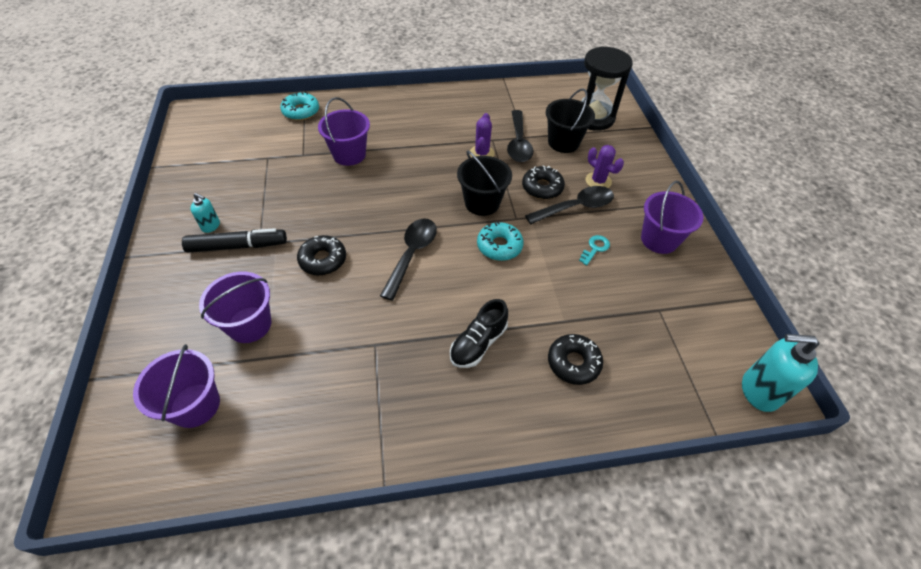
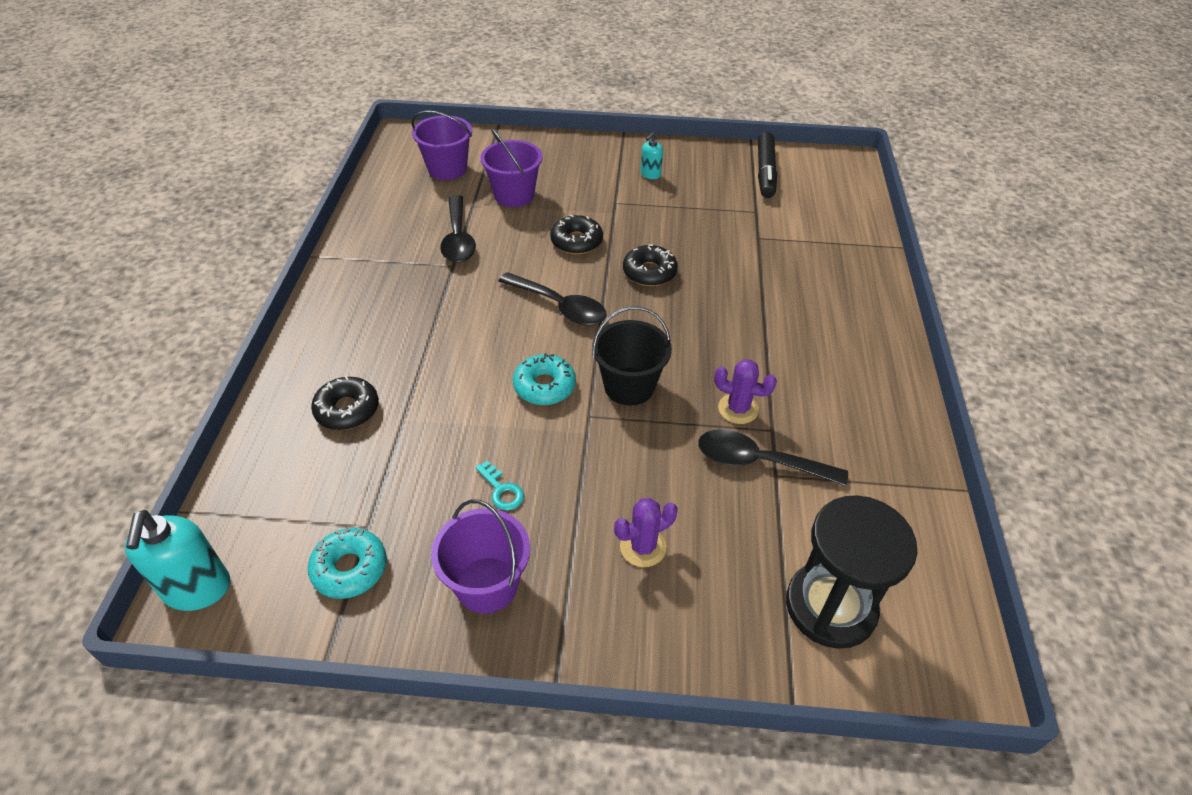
camera: 105 degrees right, 5 degrees down
(238, 246) = (616, 190): black marker -> black marker (765, 172)
(301, 111) = (851, 241): turquoise donut -> turquoise donut (350, 568)
(349, 154) = (753, 275): purple bucket -> none
(478, 343) = (414, 337): black shoe -> none
(542, 188) = (644, 463): black donut -> black donut (649, 272)
(563, 142) = (754, 528): black bucket -> none
(575, 207) = (591, 494): black spoon -> black spoon (458, 238)
(759, 391) = (197, 589): turquoise soap dispenser -> turquoise soap dispenser turned 150 degrees clockwise

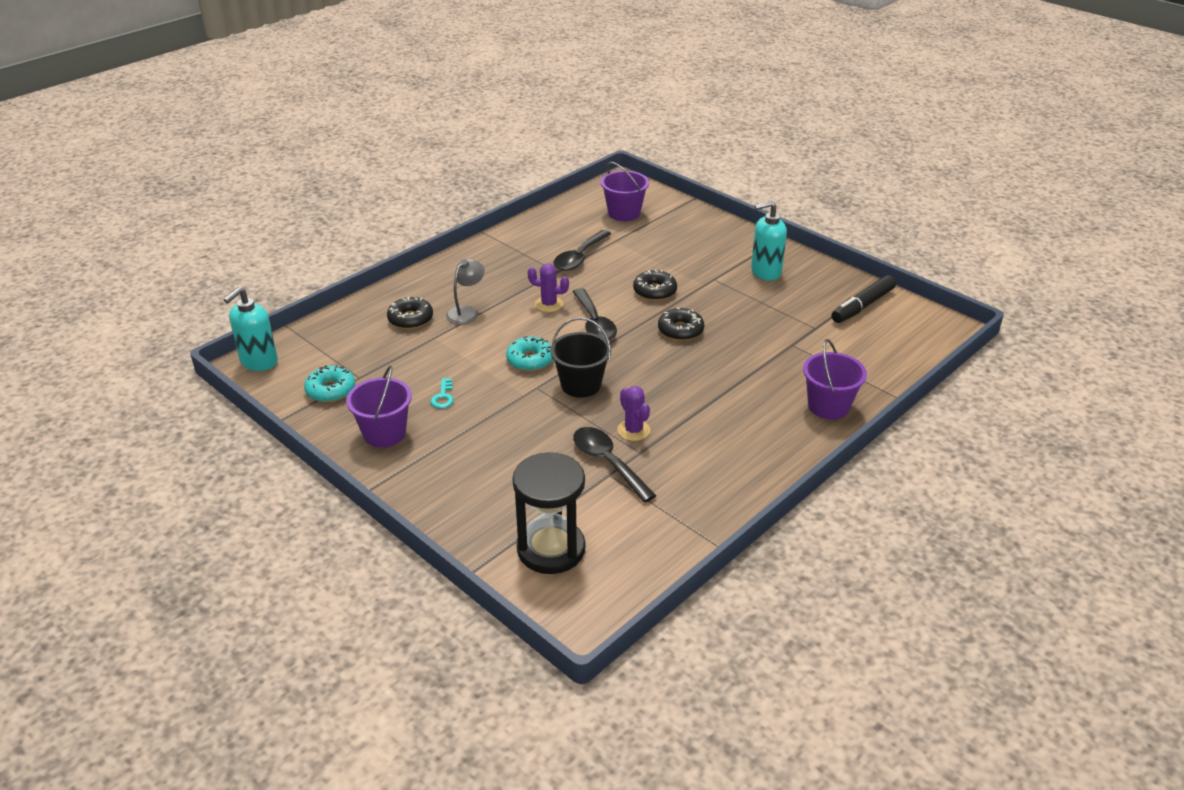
camera: 40 degrees right, 10 degrees down
(406, 365) = (466, 312): none -> grey lamp
(514, 195) = (648, 246): purple bucket -> purple bucket (828, 406)
(643, 547) = (484, 463): purple cactus -> purple cactus (549, 304)
(650, 174) = (765, 272): turquoise soap dispenser -> turquoise soap dispenser, size x1.88

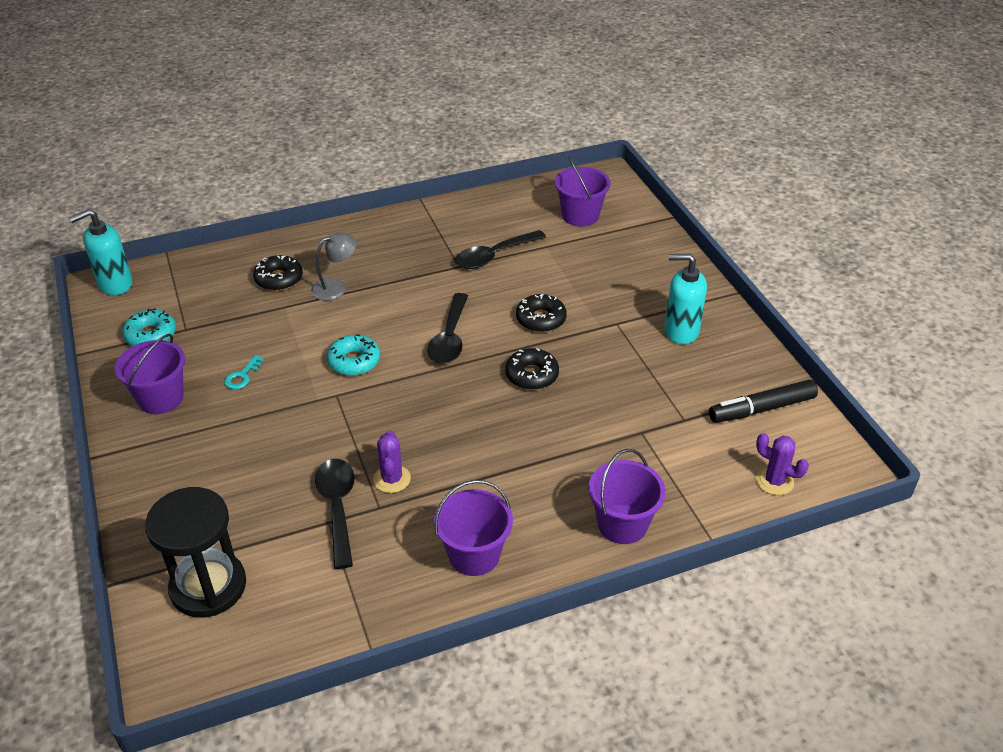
camera: 25 degrees right, 5 degrees up
(549, 304) = (421, 302): purple cactus -> purple cactus (774, 481)
(581, 385) = (381, 407): black bucket -> none
(740, 459) = (474, 555): none -> purple bucket

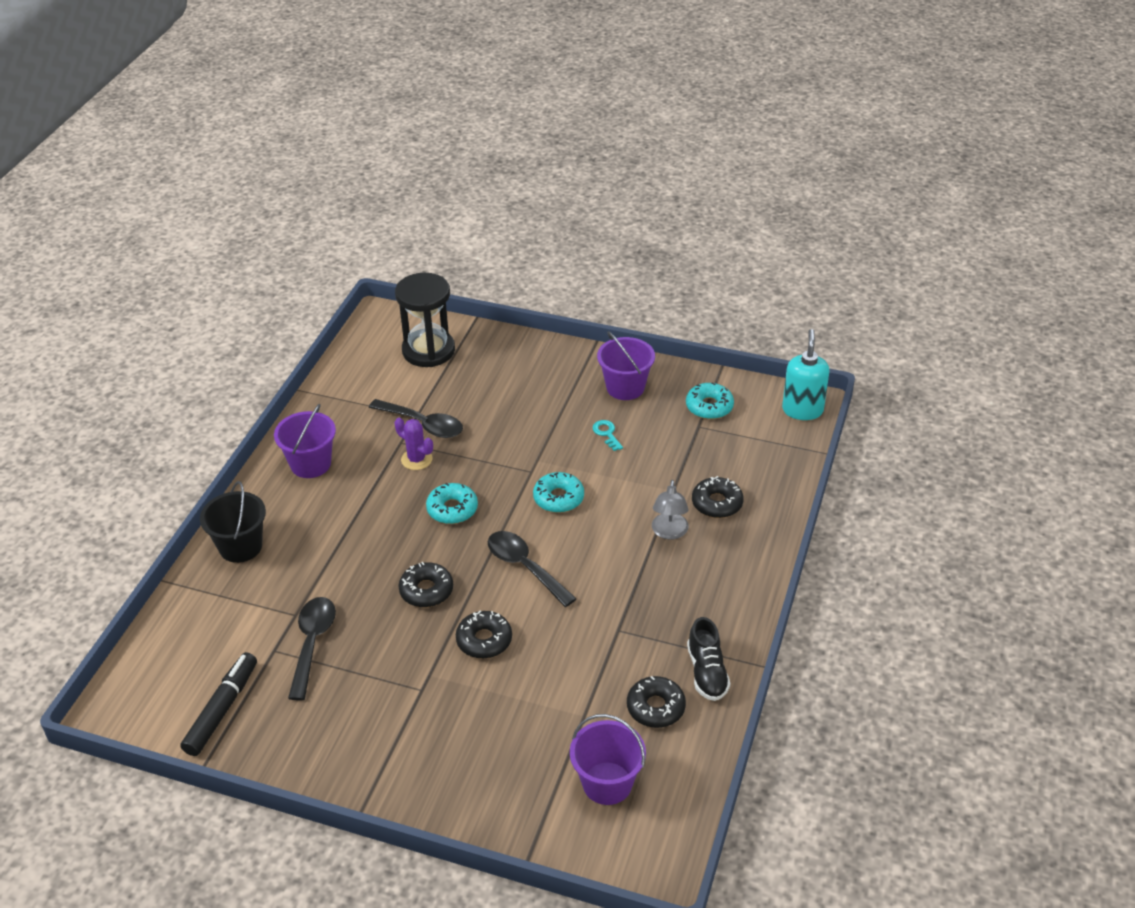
camera: 130 degrees right, 0 degrees up
(430, 415) = (452, 509): none -> turquoise donut
(451, 217) = (707, 672): none -> black shoe
(494, 256) = (608, 665): black spoon -> black spoon (312, 643)
(503, 223) = (655, 707): none -> black donut
(622, 524) = (240, 546): purple bucket -> black bucket
(681, 331) = (360, 729): turquoise soap dispenser -> none
(774, 481) = (161, 657): purple cactus -> none

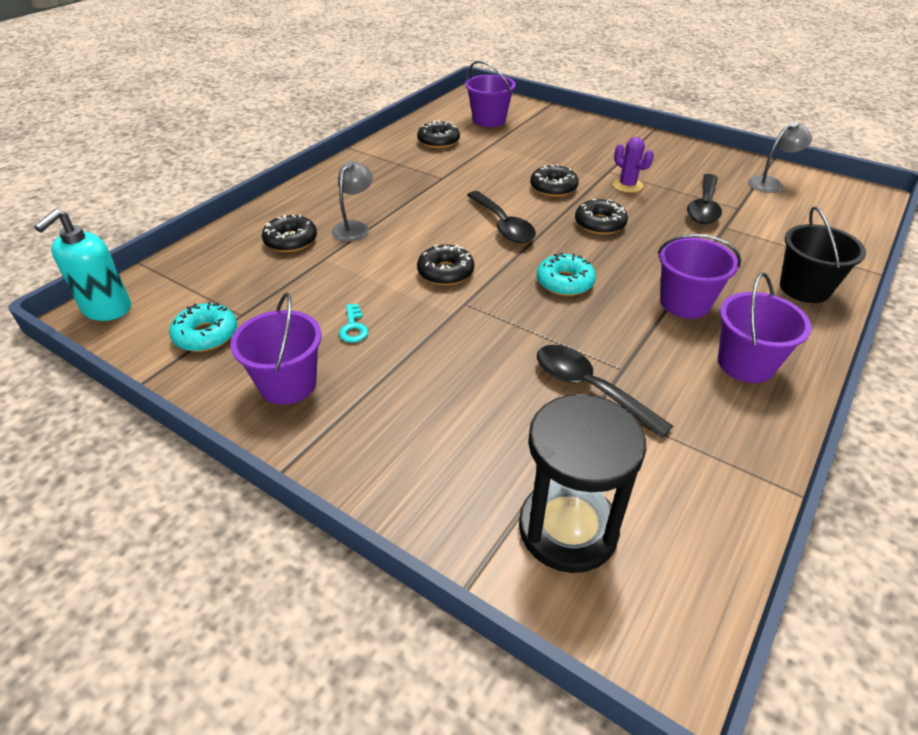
camera: 165 degrees left, 0 degrees up
(222, 709) = (771, 183): black marker -> grey lamp
(349, 509) = (685, 303): none -> purple bucket
(416, 459) = (602, 342): purple cactus -> purple cactus (627, 185)
(558, 498) = (445, 272): turquoise donut -> black donut
(707, 672) = (391, 150): black shoe -> none

